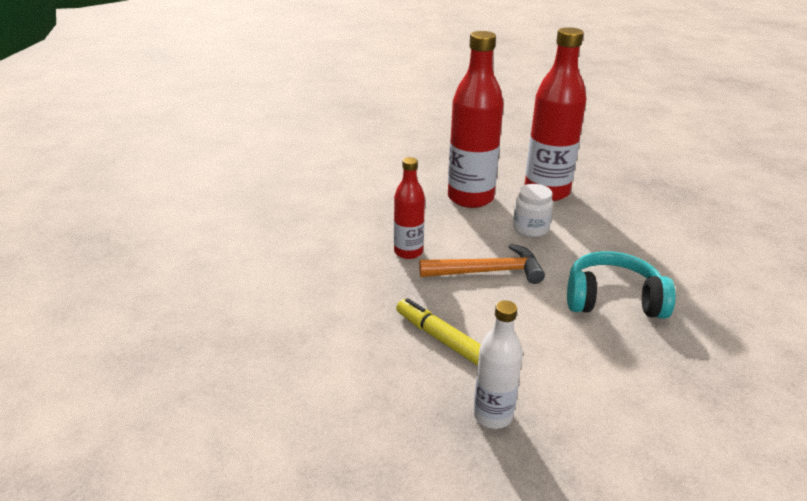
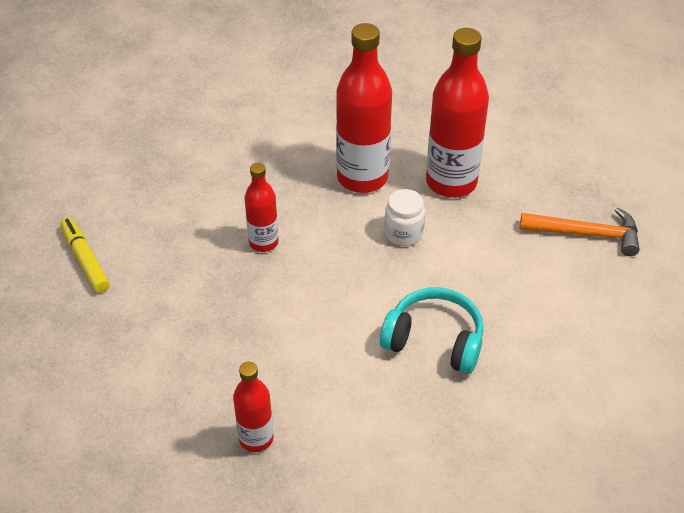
camera: 15 degrees right, 15 degrees up
(441, 339) = (248, 352): yellow marker -> yellow marker (85, 259)
(488, 271) = (330, 282): orange hammer -> orange hammer (586, 234)
(493, 415) = (256, 438): white bottle -> red bottle

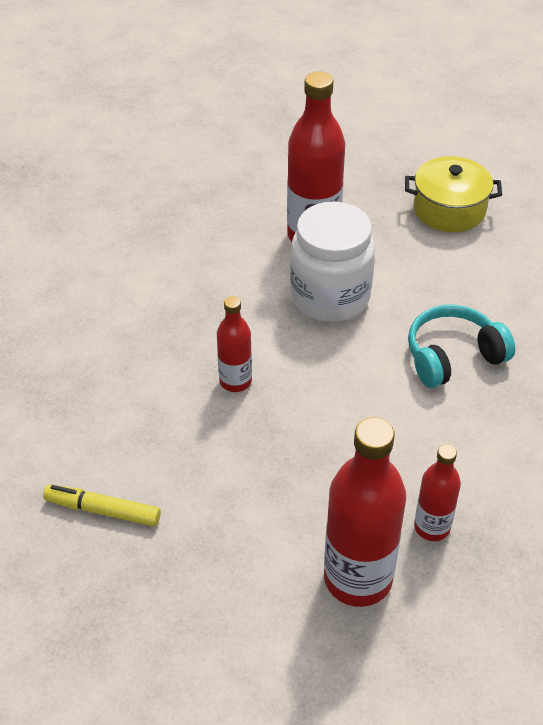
camera: 45 degrees left, 0 degrees up
(362, 177) = (243, 277): red bottle -> red bottle (358, 578)
(403, 233) = (330, 297): white jar -> white jar, size x2.00
(586, 234) = (449, 209): orange hammer -> yellow pot

